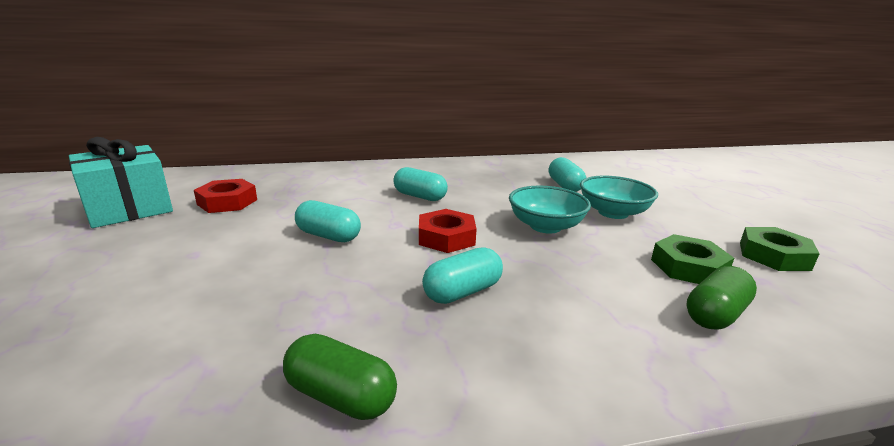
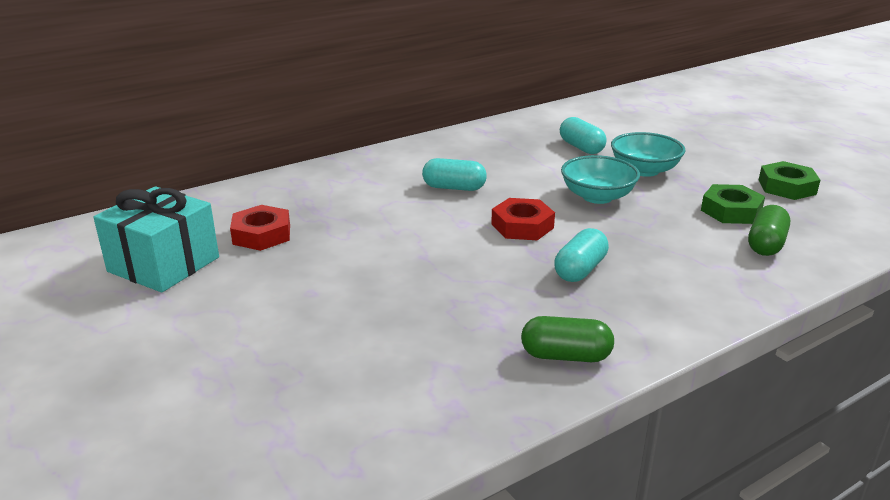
camera: 20 degrees left, 5 degrees up
(328, 236) = (414, 247): turquoise capsule -> none

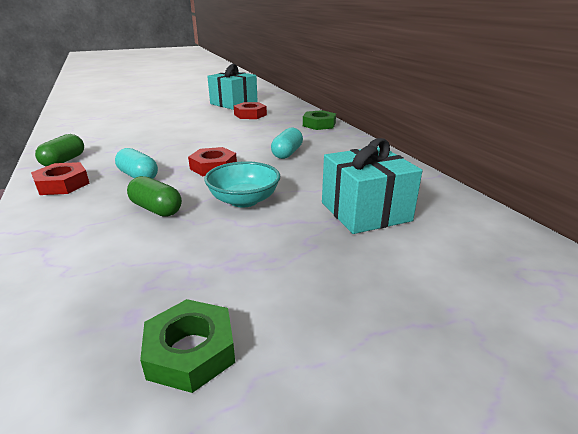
camera: 100 degrees right, 0 degrees up
(581, 147) = (365, 211): turquoise capsule -> turquoise gift
(640, 319) = (62, 184): none -> red nut
(644, 170) = (294, 237): turquoise bowl -> none
(731, 211) = (163, 269): green nut -> green nut (319, 124)
(766, 244) = (79, 268): green capsule -> green capsule (156, 209)

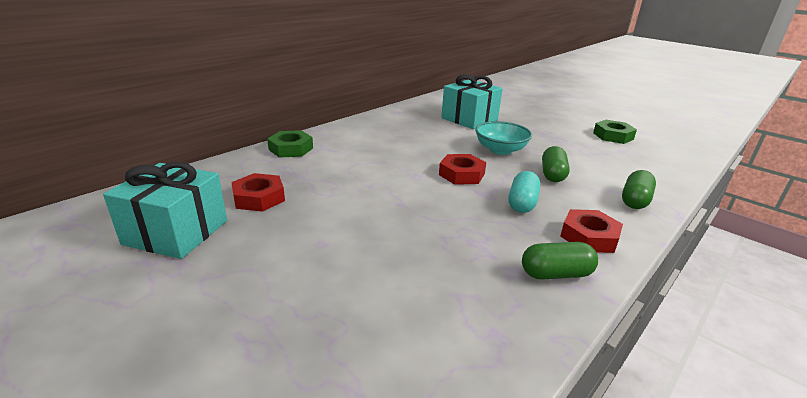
camera: 115 degrees left, 0 degrees up
(46, 234) = (635, 200): none -> green capsule
(287, 153) = (397, 151): turquoise capsule -> none

